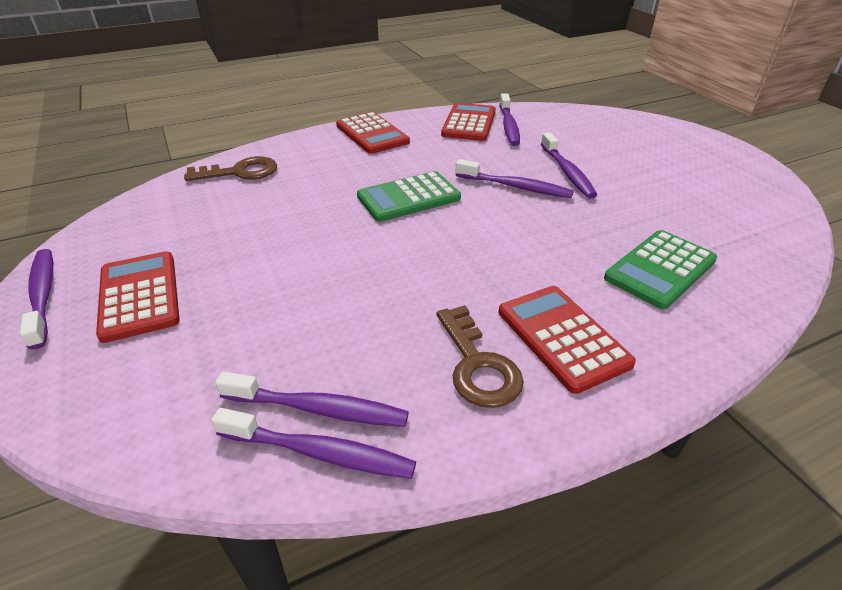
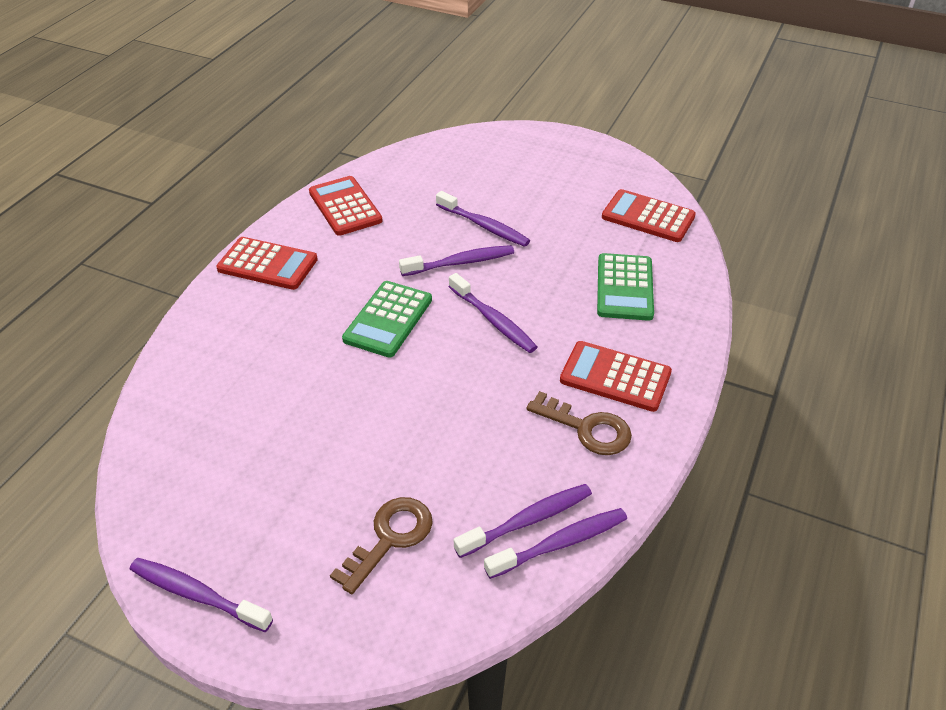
camera: 40 degrees left, 5 degrees up
(139, 296) = (285, 538): red calculator -> red calculator (648, 217)
(240, 172) = (194, 376): brown key -> brown key (390, 538)
(508, 126) = (385, 194): purple toothbrush -> purple toothbrush (493, 320)

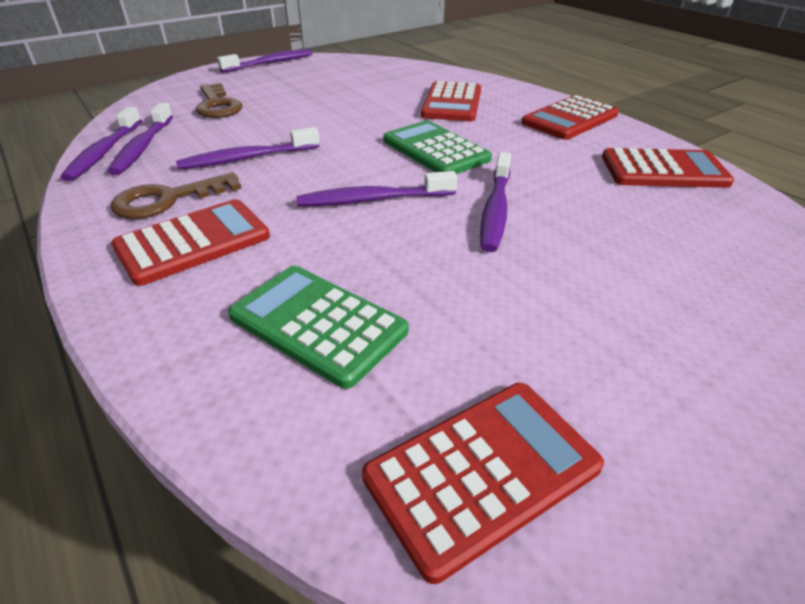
camera: 120 degrees right, 5 degrees down
(267, 347) = (452, 103): none -> red calculator
(484, 226) = (567, 251): purple toothbrush -> purple toothbrush (246, 158)

